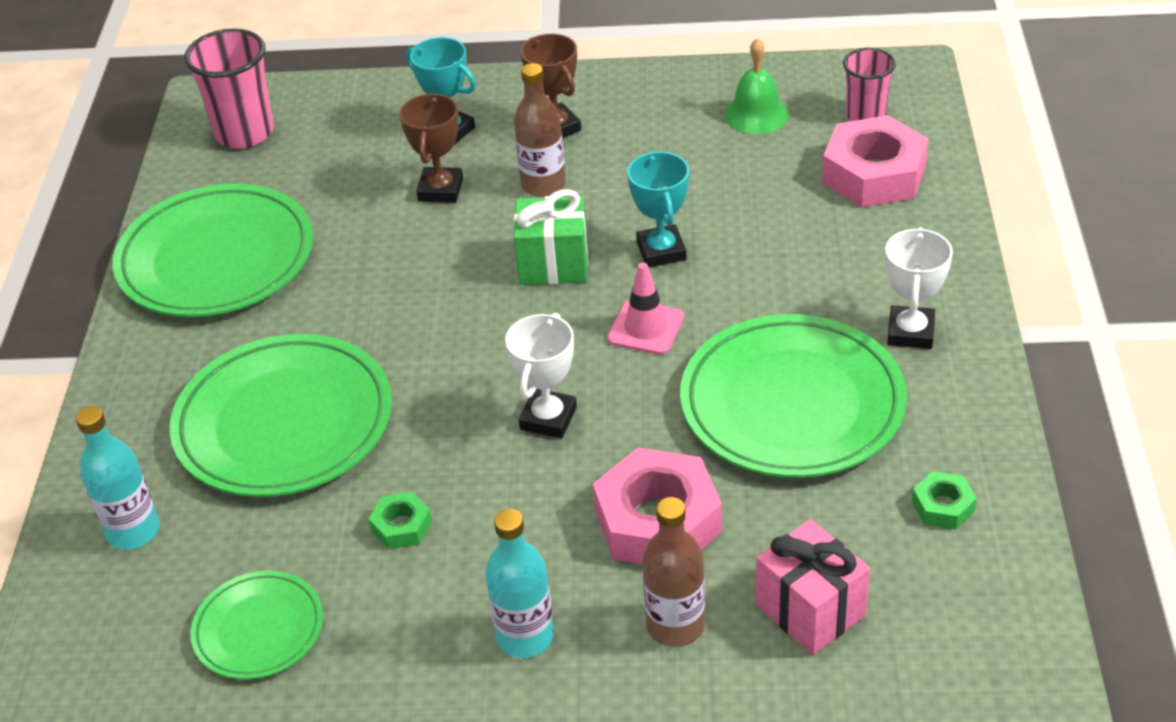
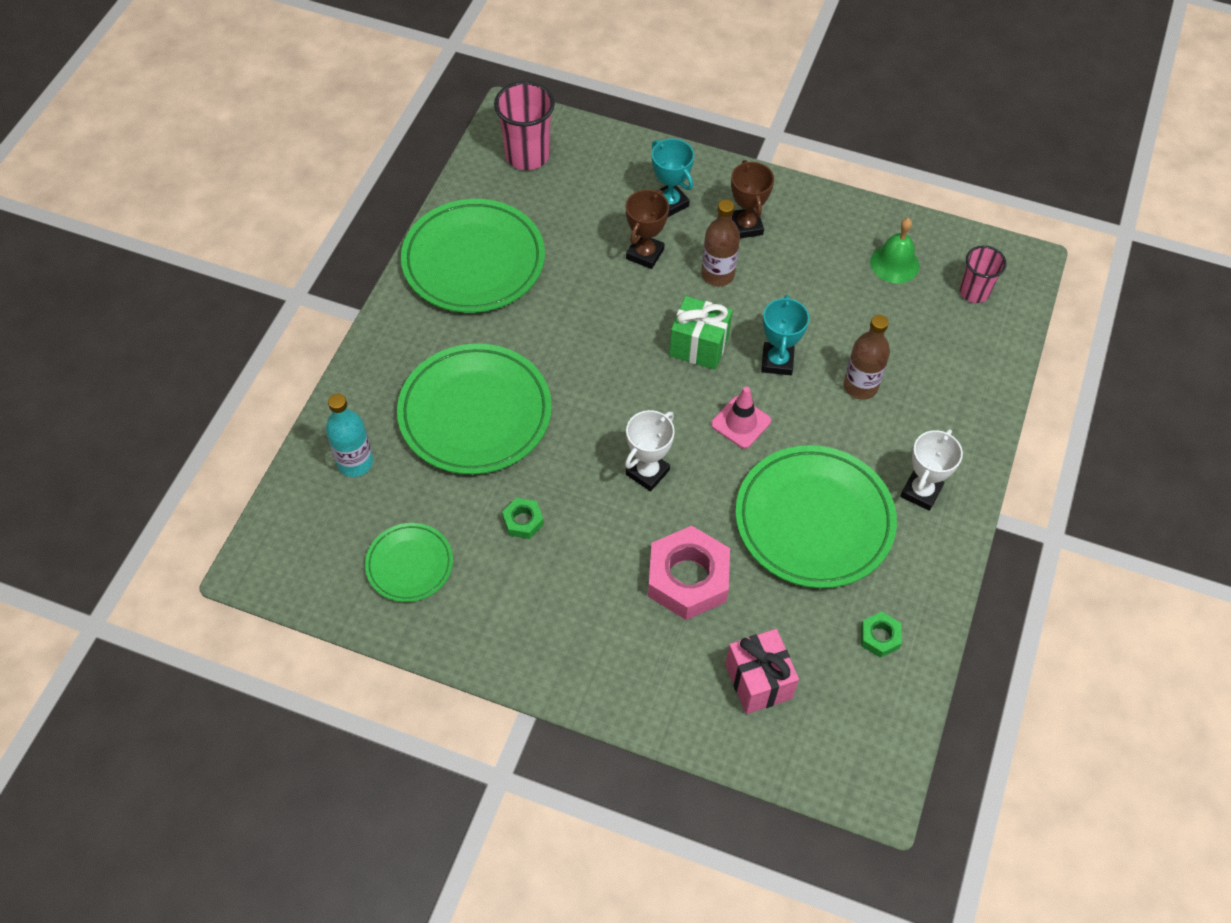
camera: 15 degrees right, 15 degrees up
(525, 636) = (571, 632): turquoise bottle -> none
(675, 626) = (668, 660): brown bottle -> brown bottle (860, 386)
(874, 174) = (956, 347): pink nut -> none

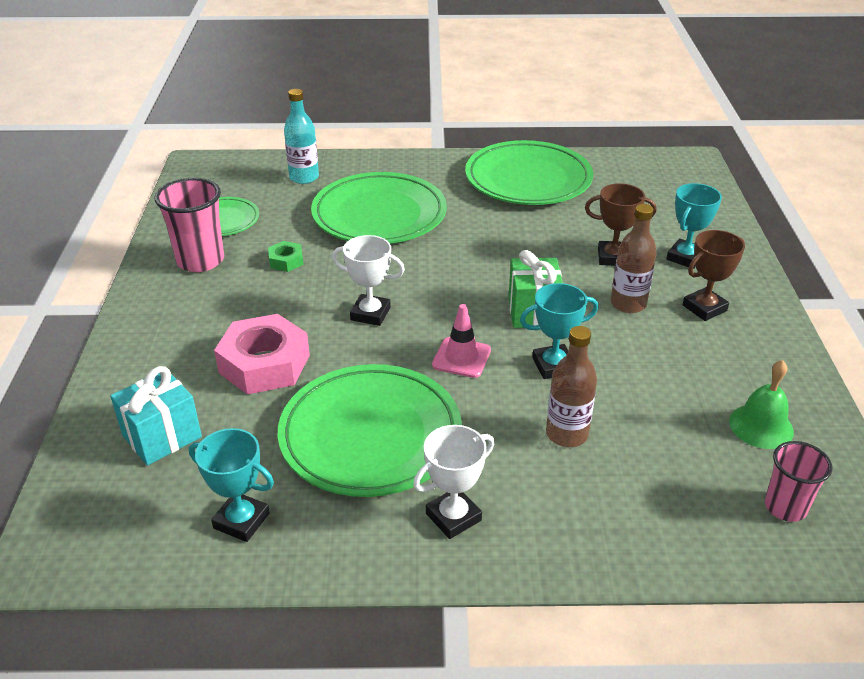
camera: 70 degrees right, 20 degrees down
(527, 155) = (660, 177): pink cup -> pink cup (200, 260)
(758, 681) = (162, 436): pink gift -> turquoise gift
(879, 637) = (241, 521): green nut -> turquoise trophy
(921, 492) = (453, 517): white trophy -> white trophy turned 45 degrees counterclockwise

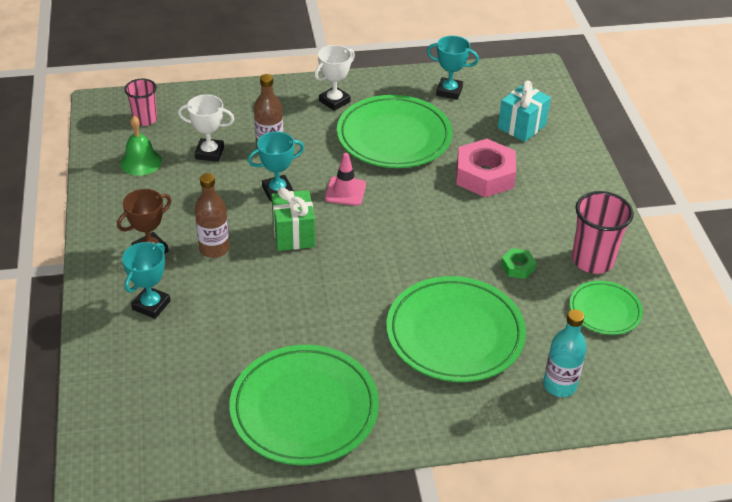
camera: 170 degrees right, 5 degrees up
(370, 314) = (424, 221): white trophy -> white trophy (209, 153)
(613, 257) = (220, 299): brown trophy -> none

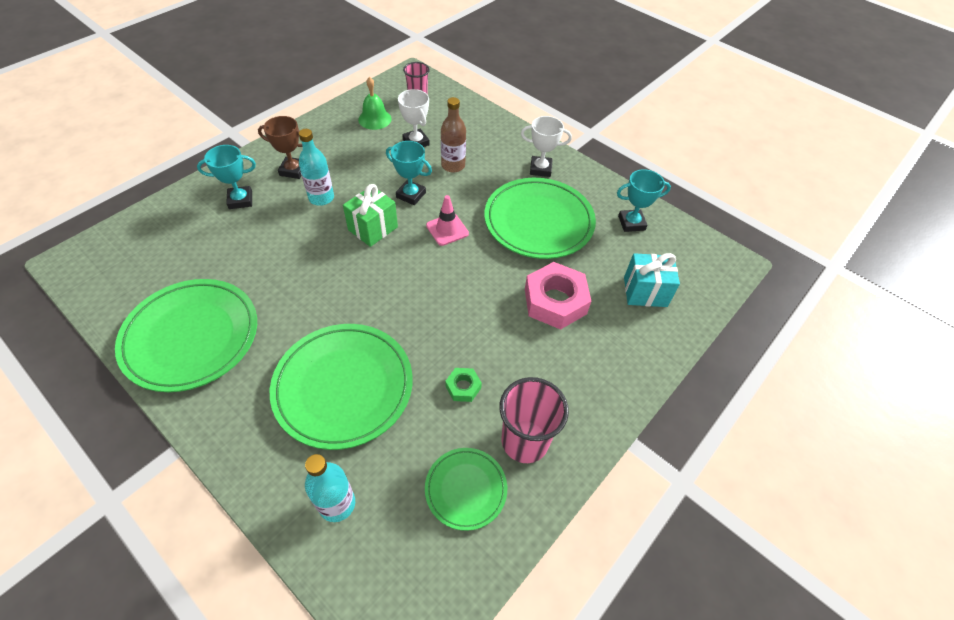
camera: 50 degrees right, 10 degrees up
(214, 249) = (321, 198): brown bottle -> turquoise bottle
(449, 91) = (631, 223): turquoise trophy -> turquoise trophy turned 75 degrees counterclockwise

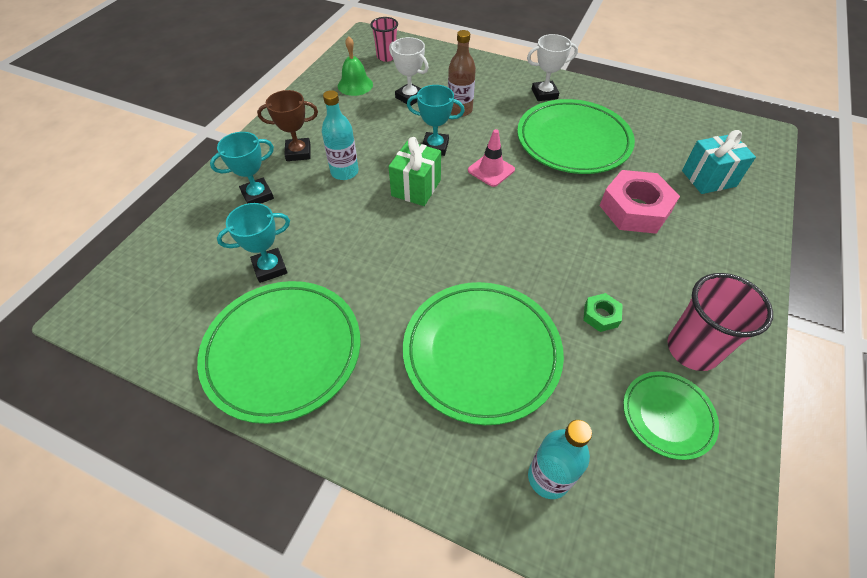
camera: 15 degrees left, 0 degrees up
(631, 223) = (656, 121): turquoise trophy -> turquoise trophy (270, 268)

